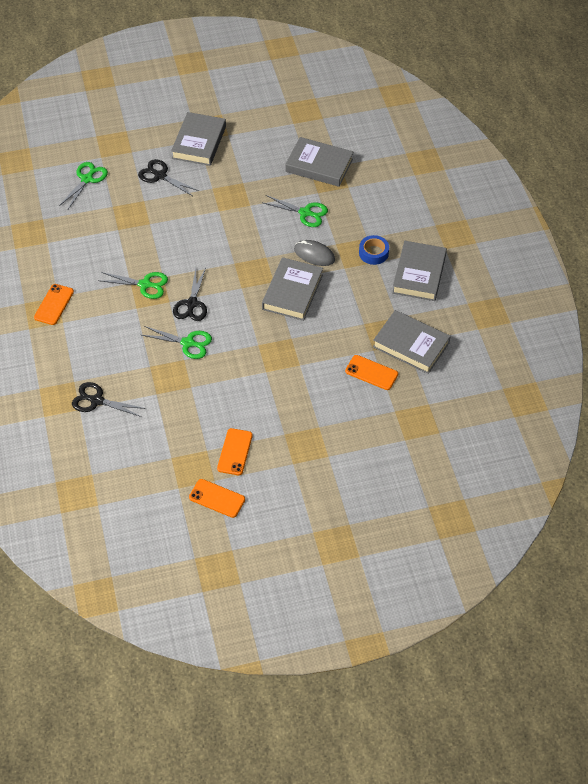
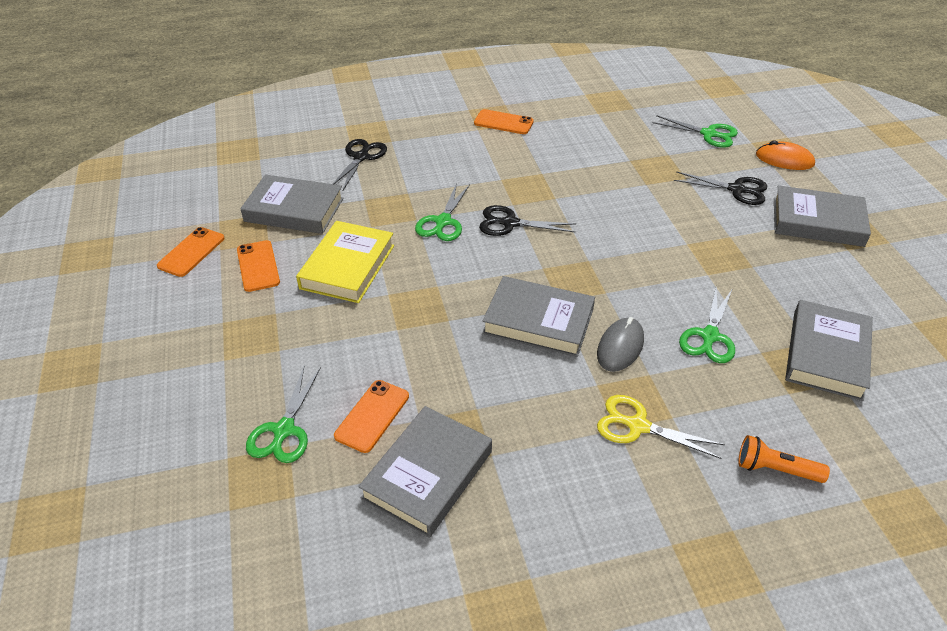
camera: 90 degrees right, 10 degrees down
(126, 144) = (784, 160): none -> orange mouse
(145, 284) = (540, 184): green scissors -> green scissors (284, 430)
(160, 176) = (736, 189): black scissors -> black scissors turned 75 degrees clockwise
(234, 452) = (258, 266): orange phone -> orange phone turned 60 degrees clockwise
(237, 397) = (348, 267): none -> yellow book
(373, 253) = (638, 426): blue tape -> yellow scissors
(399, 202) = (775, 469): none -> orange flashlight
(419, 274) = (597, 495): grey book -> grey book (294, 210)

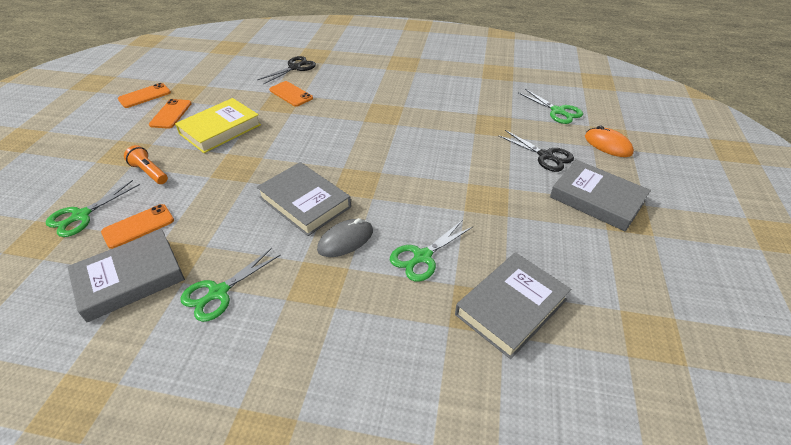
camera: 25 degrees right, 0 degrees up
(294, 210) = (224, 88): grey book -> none
(443, 221) = (306, 119): green scissors -> green scissors (219, 292)
(503, 122) = (407, 68): orange phone -> orange phone (291, 94)
(510, 223) = (349, 132): black scissors -> none
(638, 426) = (303, 303): yellow scissors -> none
(775, 469) = (379, 385): orange flashlight -> orange flashlight (149, 172)

